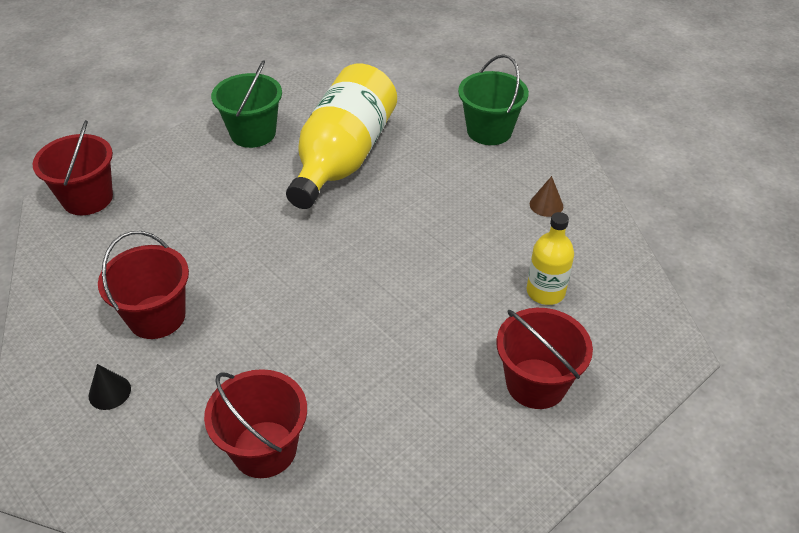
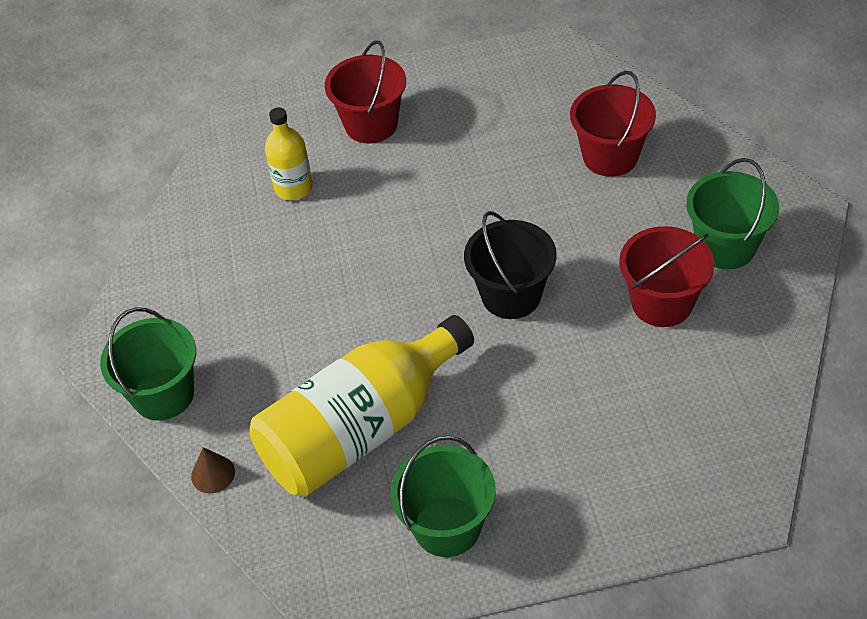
camera: 145 degrees left, 5 degrees up
(87, 198) = (702, 501): red bucket -> none
(109, 392) = (725, 246): black cone -> green bucket
(290, 275) = (511, 295): none -> black bucket
(546, 205) = (204, 270): brown cone -> brown cone (213, 474)

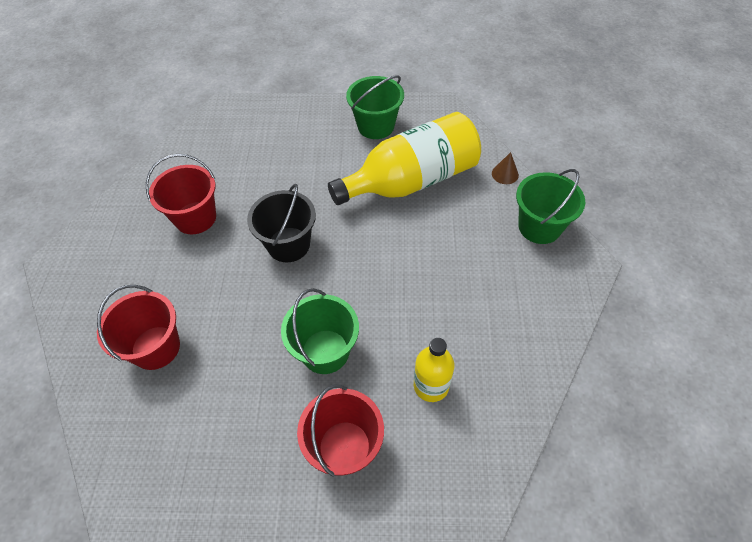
camera: 170 degrees left, 5 degrees up
(725, 246) = (128, 247): green bucket -> green bucket (325, 351)

